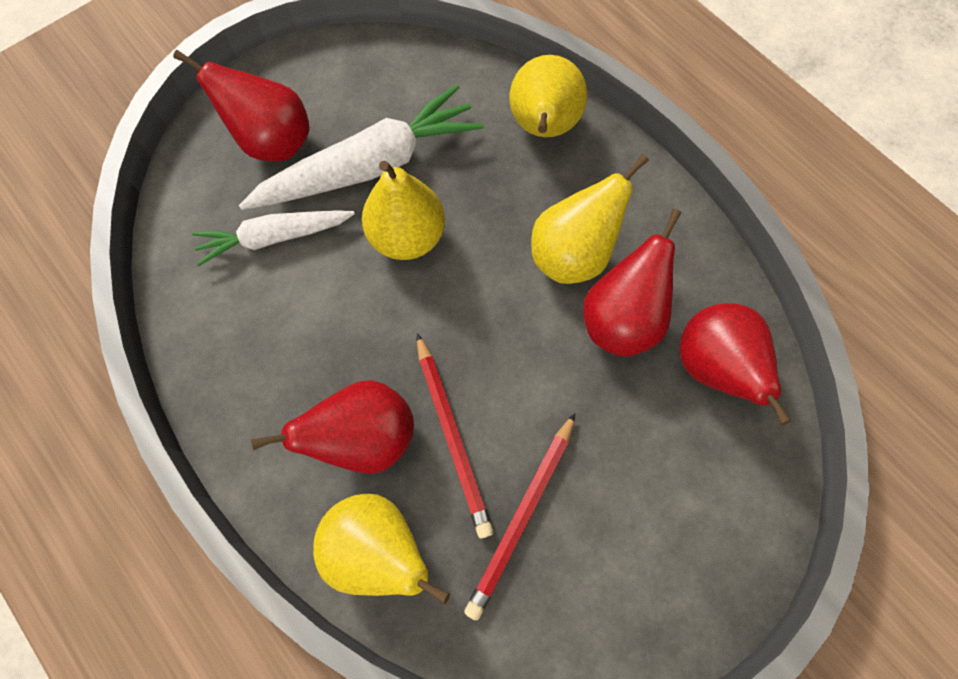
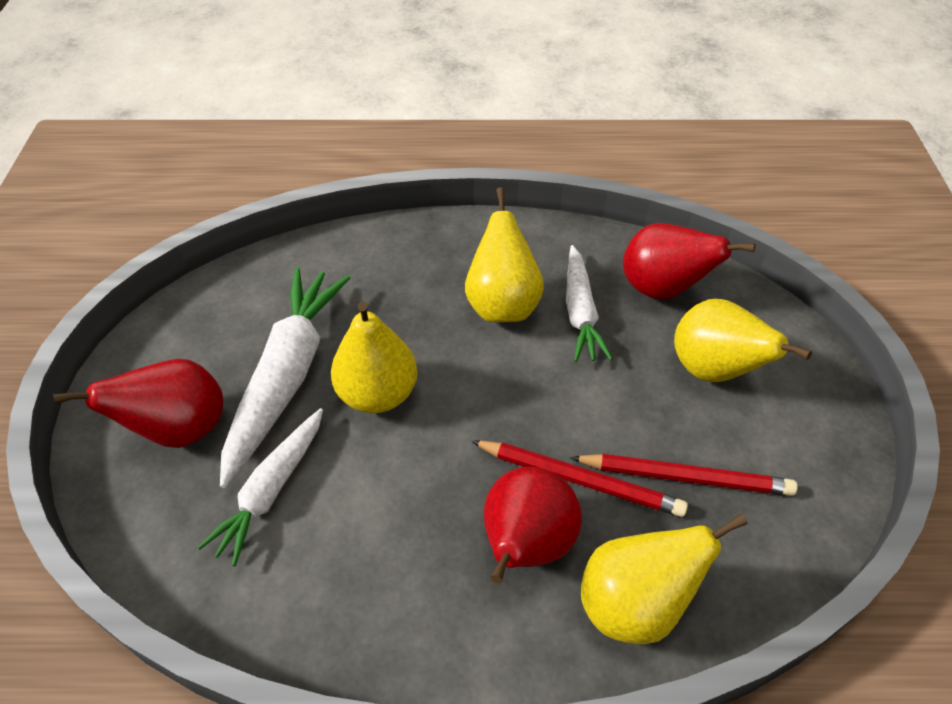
camera: 50 degrees left, 20 degrees down
(522, 515) = (685, 477): red pencil -> red pencil turned 60 degrees counterclockwise
(543, 127) = (383, 253): yellow pear -> yellow pear (713, 370)
(621, 319) = (580, 312): red pear -> white carrot

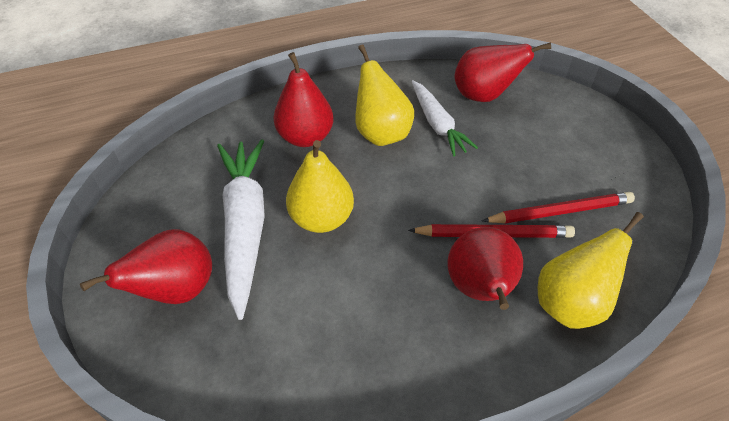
camera: 20 degrees left, 0 degrees up
(271, 490) = (274, 311): white carrot -> none
(408, 285) = (305, 137): none -> red pear
(713, 370) = (543, 138): yellow pear -> none

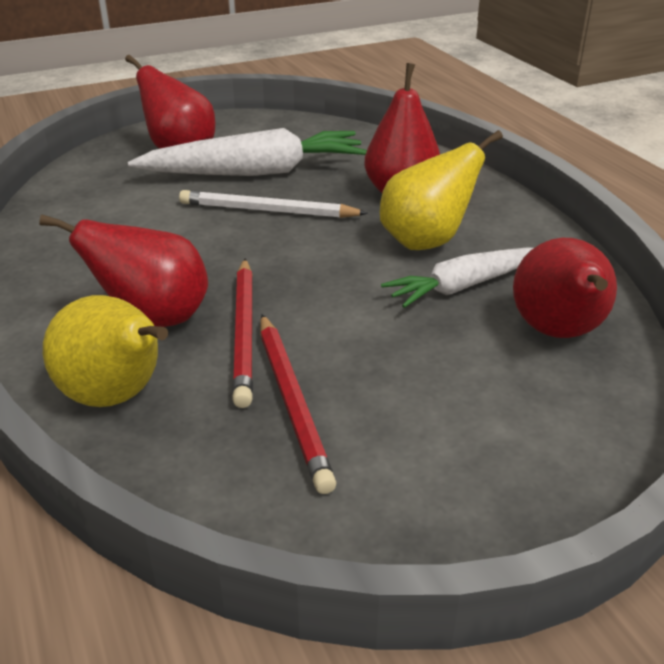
camera: 85 degrees right, 15 degrees down
(321, 218) = (268, 210): yellow pear -> white pencil

